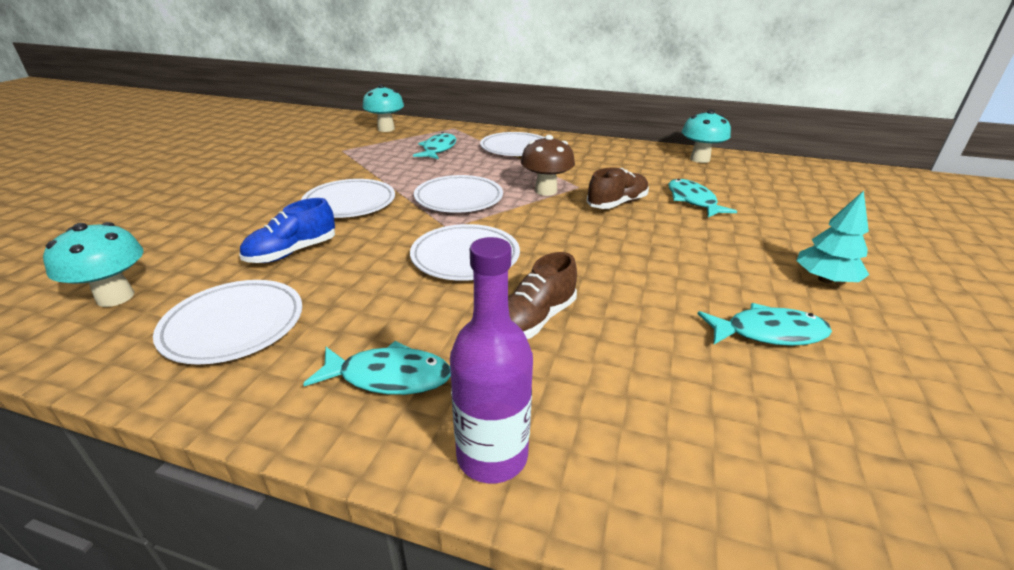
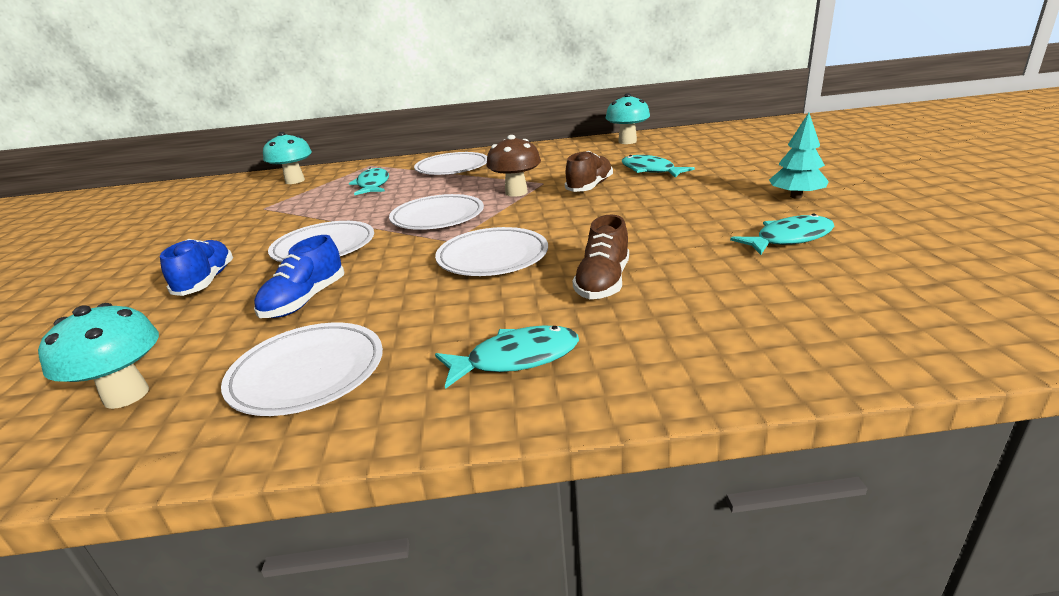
camera: 20 degrees left, 5 degrees down
(247, 210) = (206, 281): none -> blue shoe
(492, 455) = (663, 378): purple bottle -> none

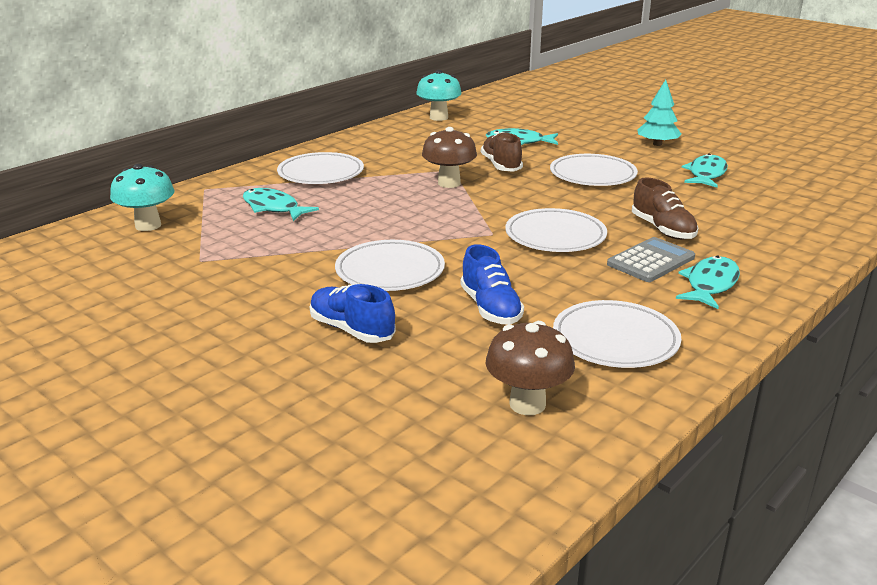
camera: 45 degrees left, 0 degrees up
(126, 395) = (527, 404): turquoise mushroom -> brown mushroom
(437, 217) = (430, 220): white plate -> white plate (592, 175)
(517, 310) = (651, 261): none -> grey calculator

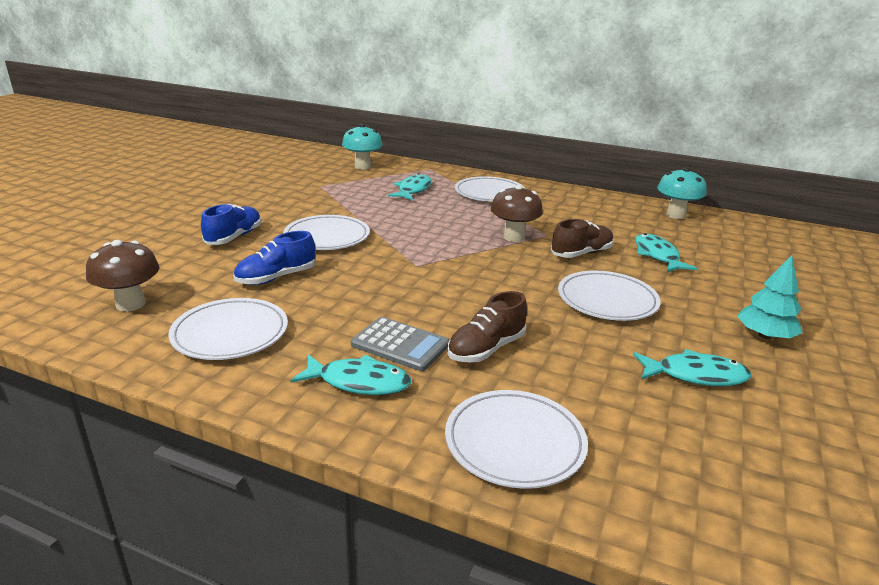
camera: 70 degrees right, 0 degrees up
(555, 236) = (430, 292): white plate -> white plate (514, 442)

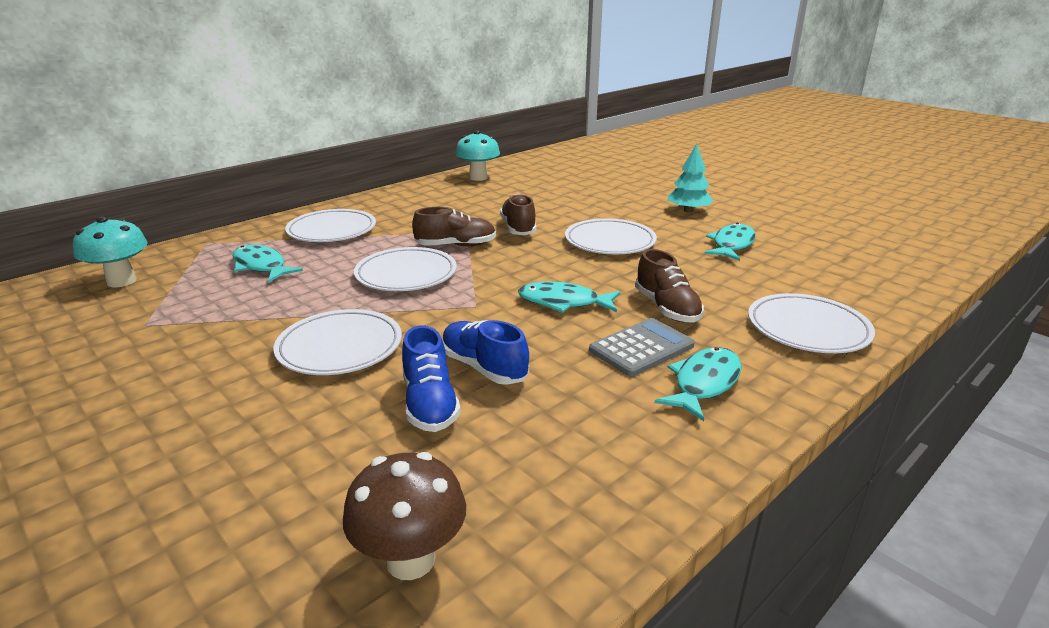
camera: 65 degrees left, 0 degrees up
(230, 333) = (563, 459): white plate -> white plate (406, 274)
(234, 237) = (252, 426): blue shoe -> blue shoe (484, 367)
(514, 237) = (456, 245): brown mushroom -> brown shoe
(657, 255) = (546, 204): turquoise fish -> turquoise fish (563, 302)

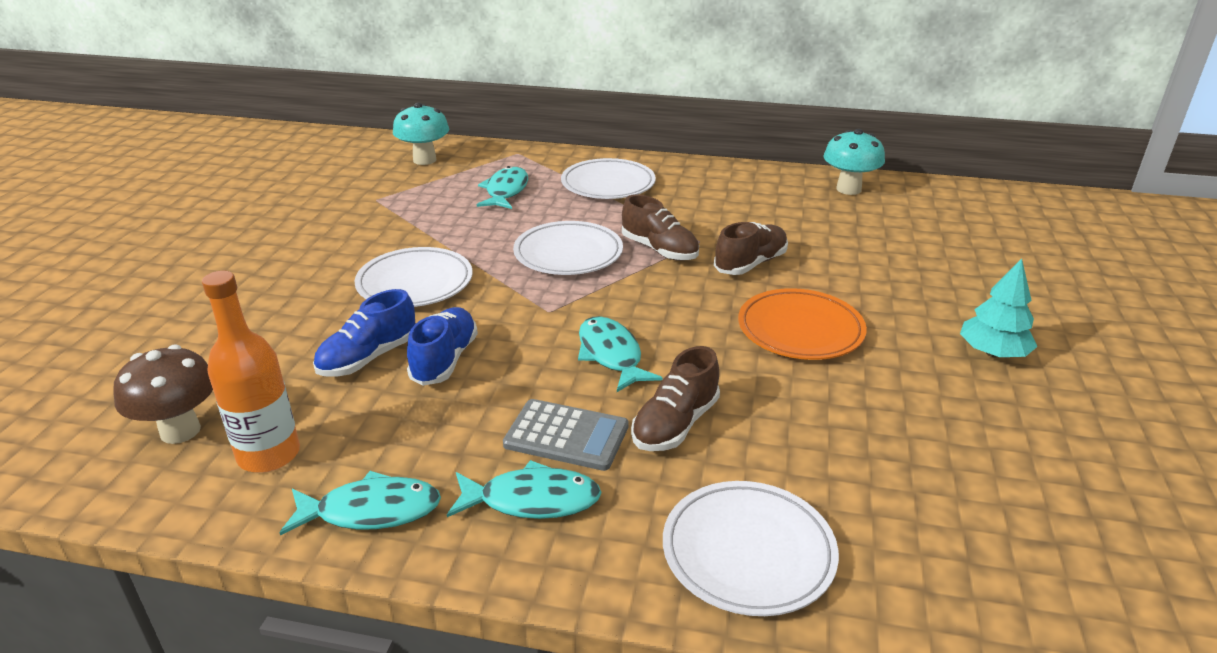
camera: 55 degrees right, 5 degrees up
(521, 502) = (269, 455): none -> orange bottle
(610, 241) = (800, 330): white plate -> orange plate
(732, 245) = (929, 421): turquoise fish -> turquoise fish (371, 511)

